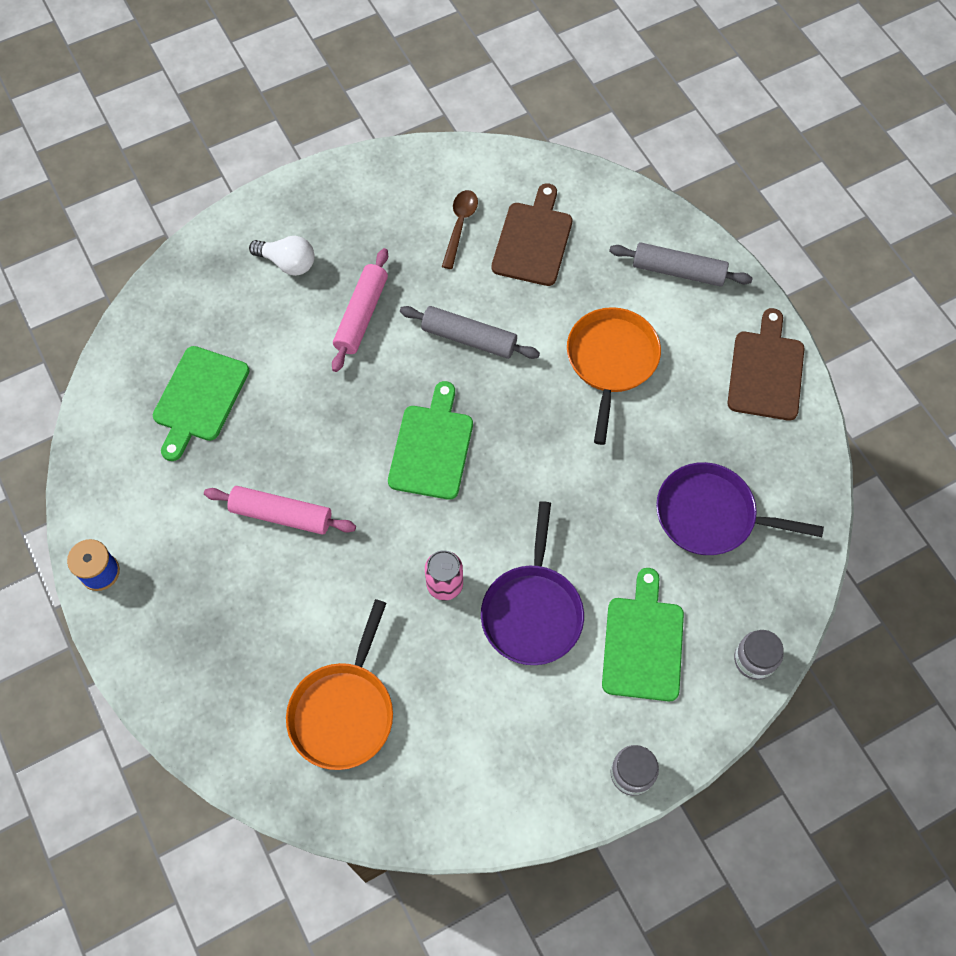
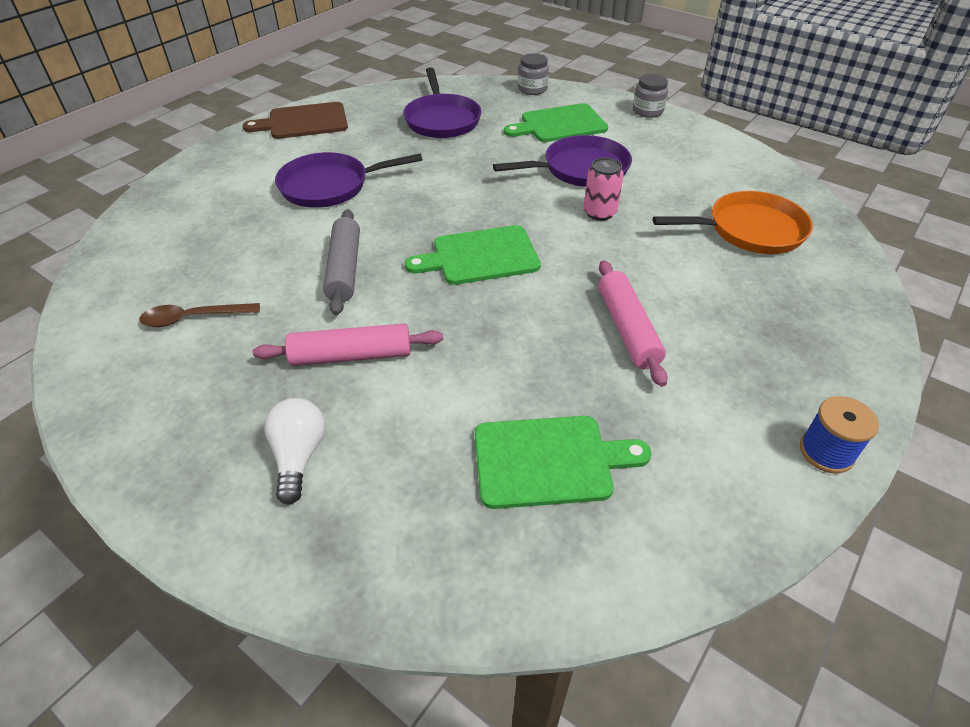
camera: 115 degrees left, 20 degrees down
(533, 240) = (201, 262): brown cutting board -> none
(611, 361) = (330, 186): orange pan -> purple pan
(678, 271) = (216, 175): grey rolling pin -> none

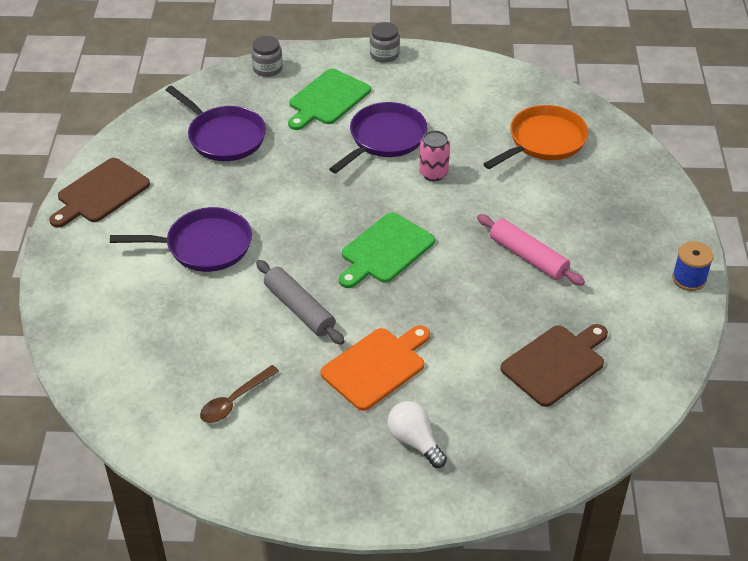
camera: 35 degrees left, 0 degrees up
(330, 186) = (204, 246): purple pan -> purple pan turned 135 degrees counterclockwise
(351, 356) = (376, 366): pink rolling pin -> orange cutting board
(549, 460) = (555, 363): green cutting board -> brown cutting board

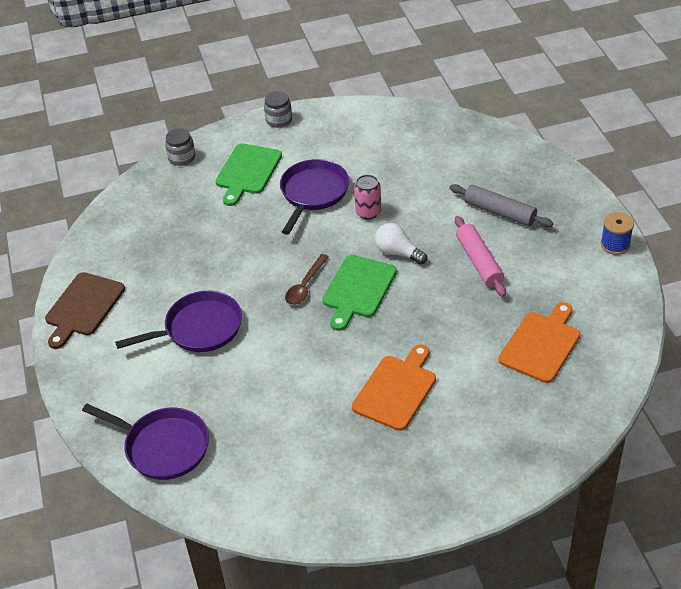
camera: 15 degrees left, 0 degrees up
(223, 137) = (171, 228): purple pan -> purple pan (163, 446)
(234, 401) = (289, 454): brown spoon -> brown spoon (305, 286)
(299, 309) = (308, 360): grey rolling pin -> grey rolling pin (499, 212)
(415, 441) = (457, 443): white light bulb -> white light bulb (398, 253)
(528, 257) = (479, 262): pink rolling pin -> pink rolling pin turned 45 degrees clockwise
(543, 141) = (447, 161): orange pan -> none
(555, 363) = (541, 344): brown cutting board -> orange cutting board

